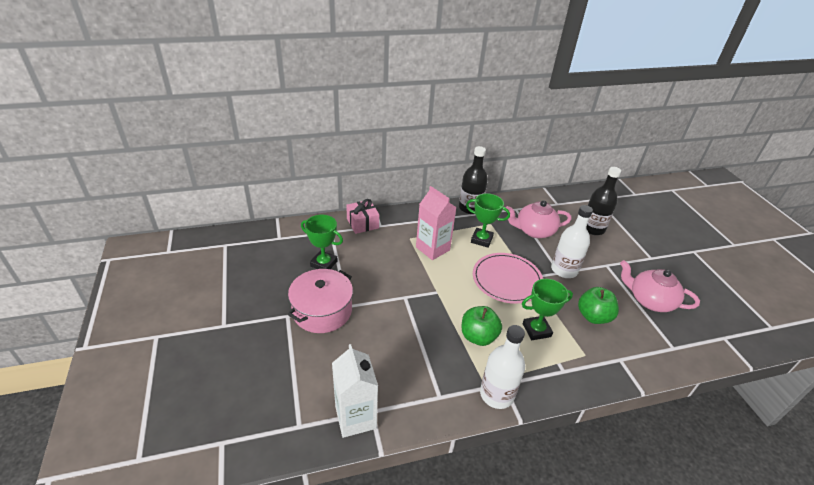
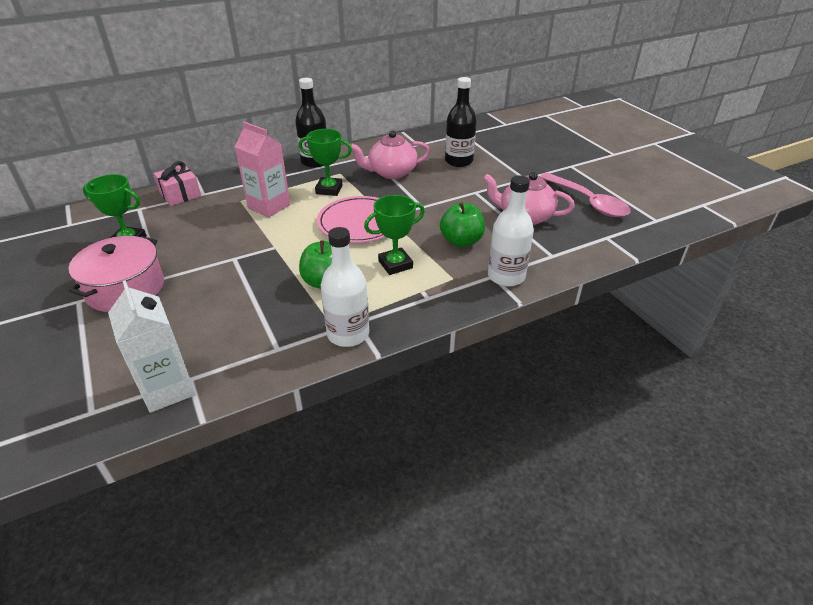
camera: 10 degrees left, 0 degrees up
(564, 270) = (426, 203): white bottle -> white bottle (506, 276)
(708, 295) = (588, 202): none -> pink spoon

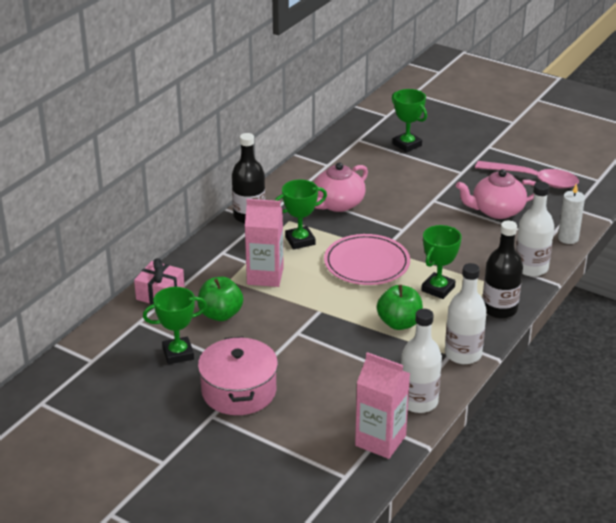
camera: 30 degrees left, 5 degrees down
(168, 389) = (380, 441): white carton -> pink carton
(250, 364) = (418, 401): none -> white bottle
(458, 161) = (386, 172): black bottle -> black bottle (499, 309)
(461, 241) = (468, 250): green apple -> green apple (220, 314)
(499, 147) = (407, 145): none -> green trophy
(573, 261) = (568, 238): none -> white candle

